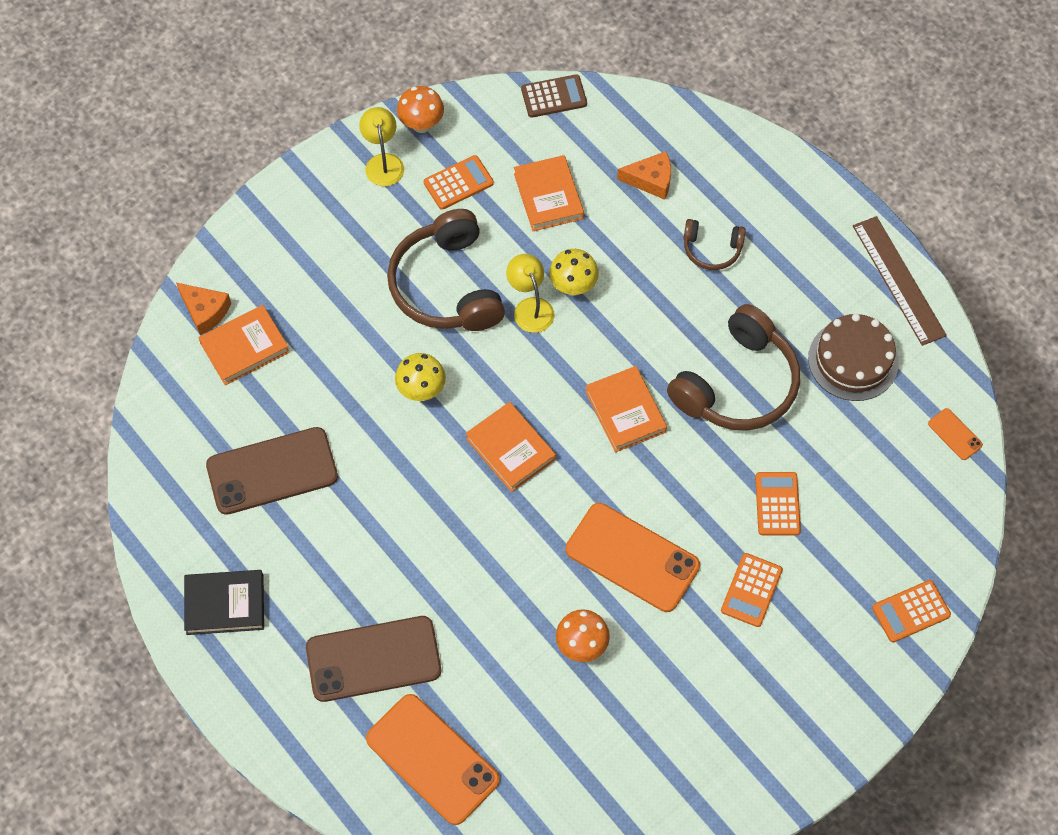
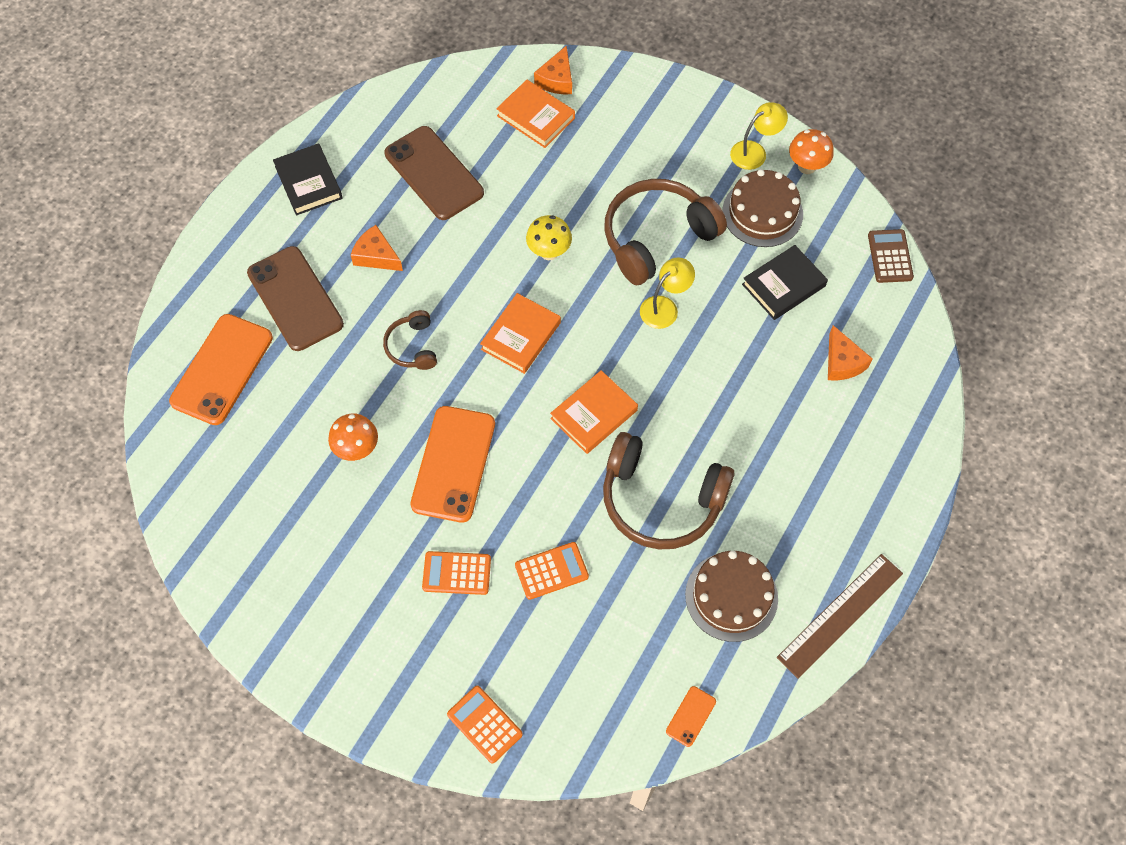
camera: 70 degrees right, 0 degrees up
(354, 560) = (376, 256): none -> orange cheese
(458, 183) = (762, 212): orange calculator -> brown cake
(548, 196) = (783, 285): orange book -> black book
(554, 96) = (890, 256): brown calculator -> brown calculator turned 150 degrees counterclockwise
(573, 286) = (701, 333): yellow mushroom -> none
(712, 249) = (793, 436): brown headphones -> brown headphones (412, 346)

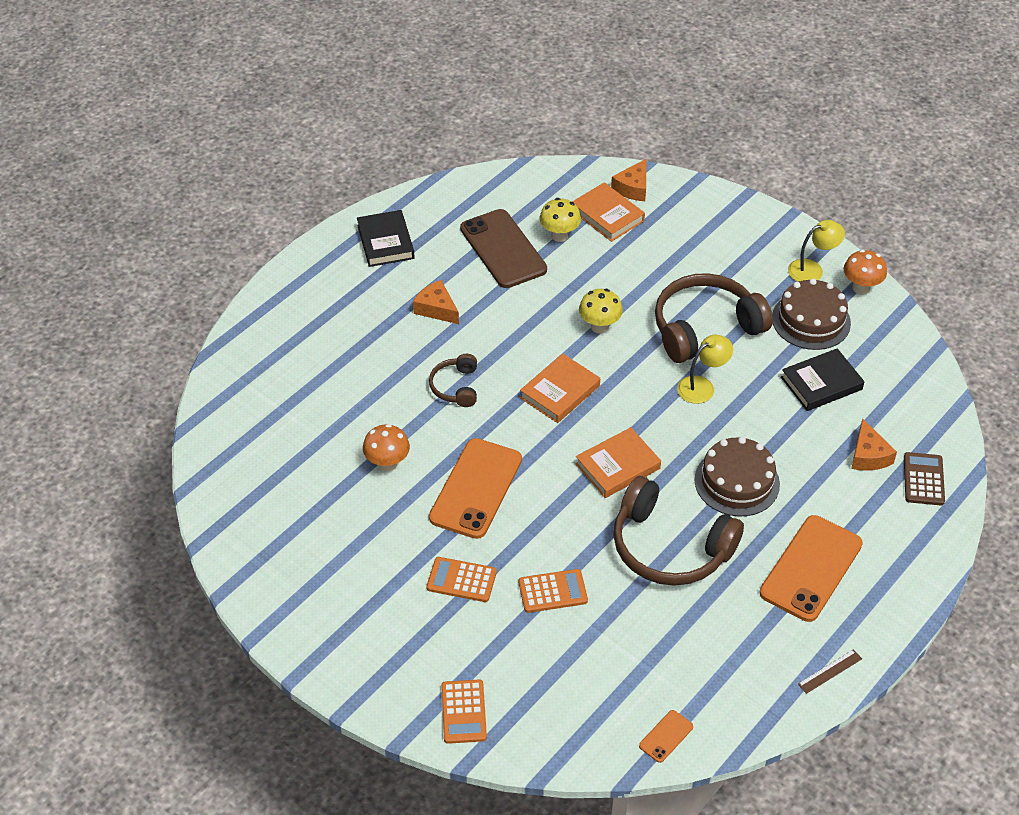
camera: 10 degrees right, 15 degrees down
(222, 369) = (275, 381): orange phone -> orange phone (811, 568)
(295, 299) = (354, 333): brown phone -> none
(484, 724) = (464, 712): orange calculator -> orange calculator turned 150 degrees counterclockwise
(490, 148) = (559, 235): none -> yellow mushroom
(731, 596) = (724, 639): brown cake -> brown cake (737, 482)
(840, 615) = (829, 671): brown ruler -> brown ruler, size x0.46
(890, 256) = (930, 373): brown calculator -> brown calculator (923, 479)

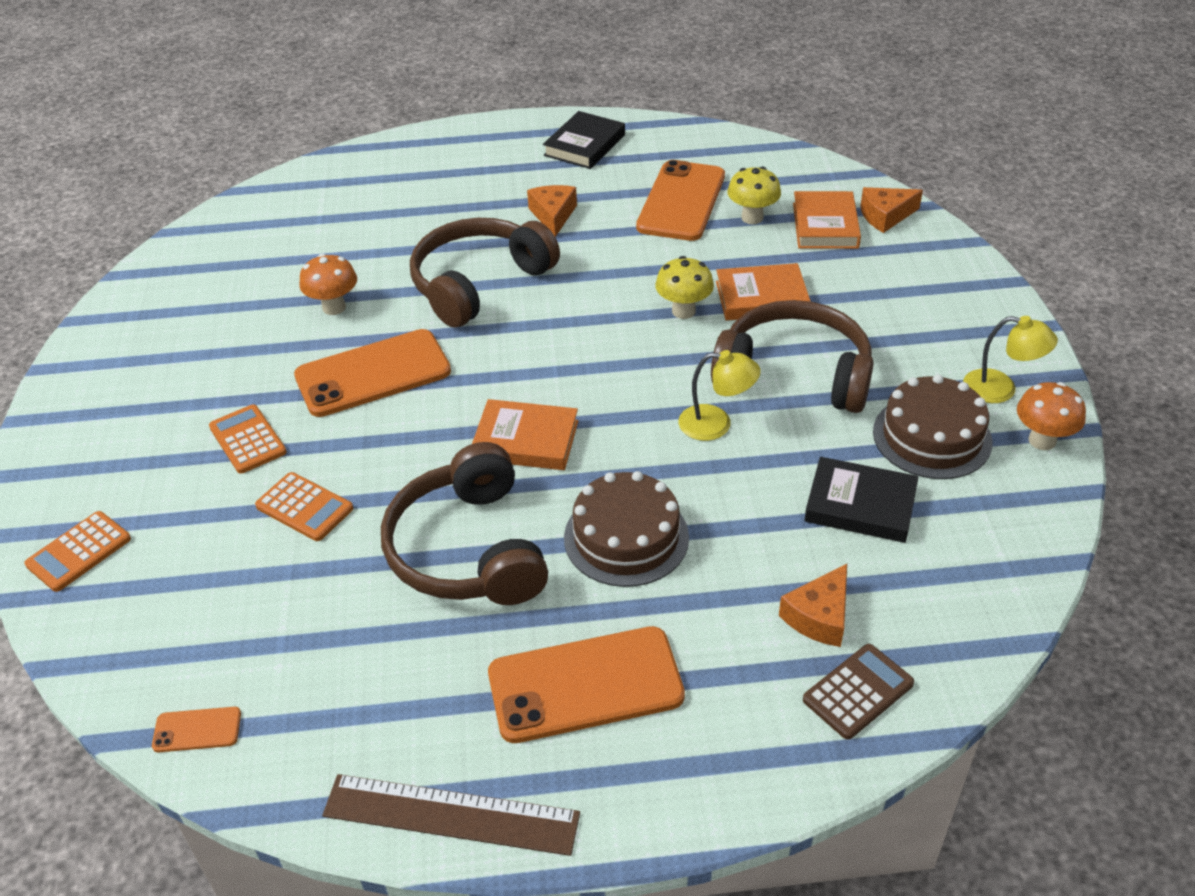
camera: 45 degrees right, 5 degrees down
(456, 387) = (479, 283): brown headphones -> brown headphones, size x1.99
(503, 249) = (681, 201): brown phone -> orange phone
(560, 392) = (565, 342): orange book -> orange book (761, 297)
(829, 671) = (451, 814): brown ruler -> brown ruler, size x2.15

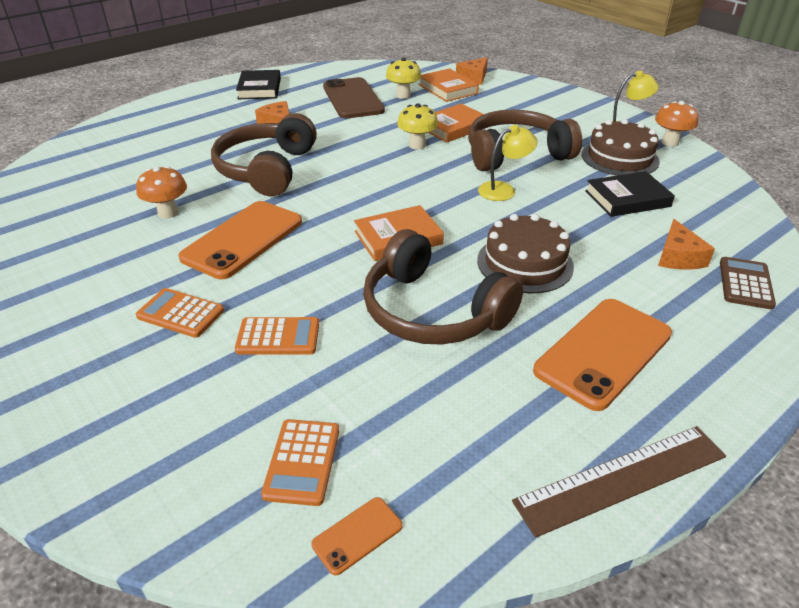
camera: 35 degrees left, 5 degrees down
(79, 552) = (93, 456): orange calculator -> orange calculator (302, 462)
(681, 201) = (353, 99): orange phone -> brown phone

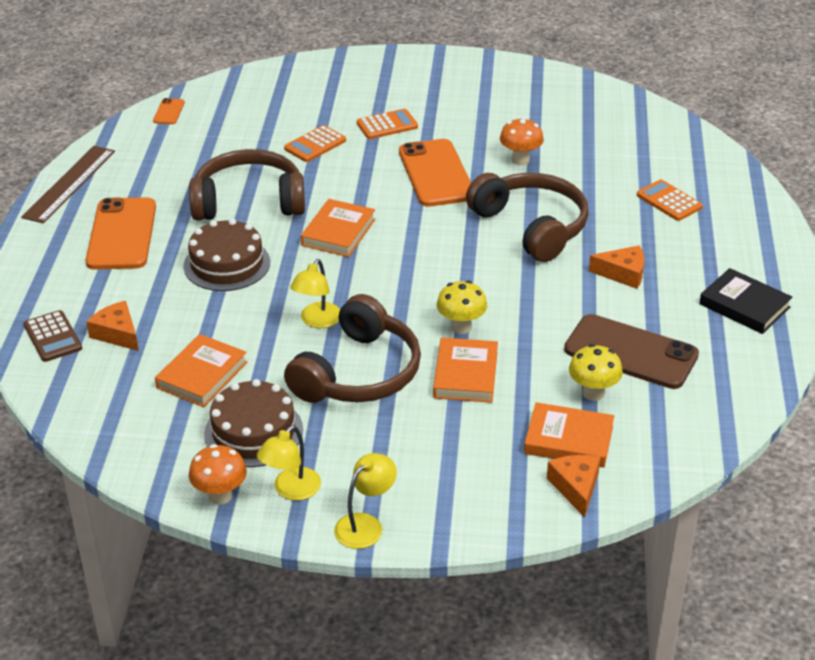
camera: 135 degrees right, 0 degrees up
(302, 462) = (223, 116): orange calculator -> orange calculator (669, 201)
(596, 105) = (365, 525): none -> yellow lamp
(627, 199) = (202, 375): black book -> orange book

